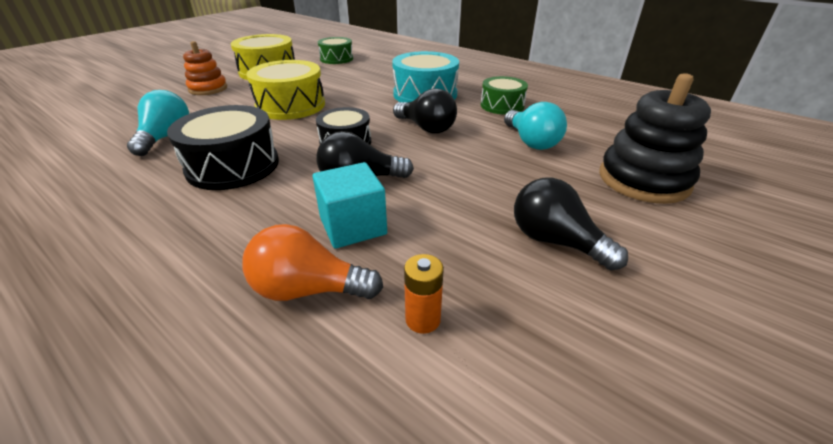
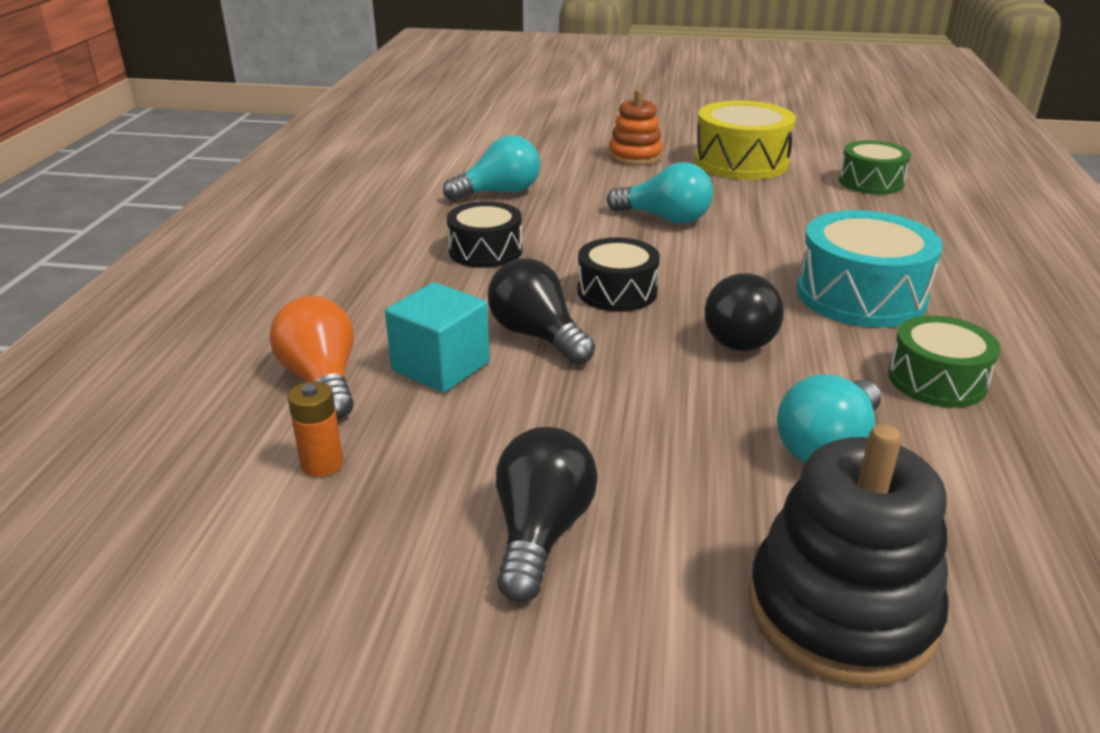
camera: 60 degrees right, 5 degrees down
(233, 166) = (485, 251): black drum -> black drum, size x0.64
(291, 105) = (665, 218): yellow drum -> turquoise light bulb

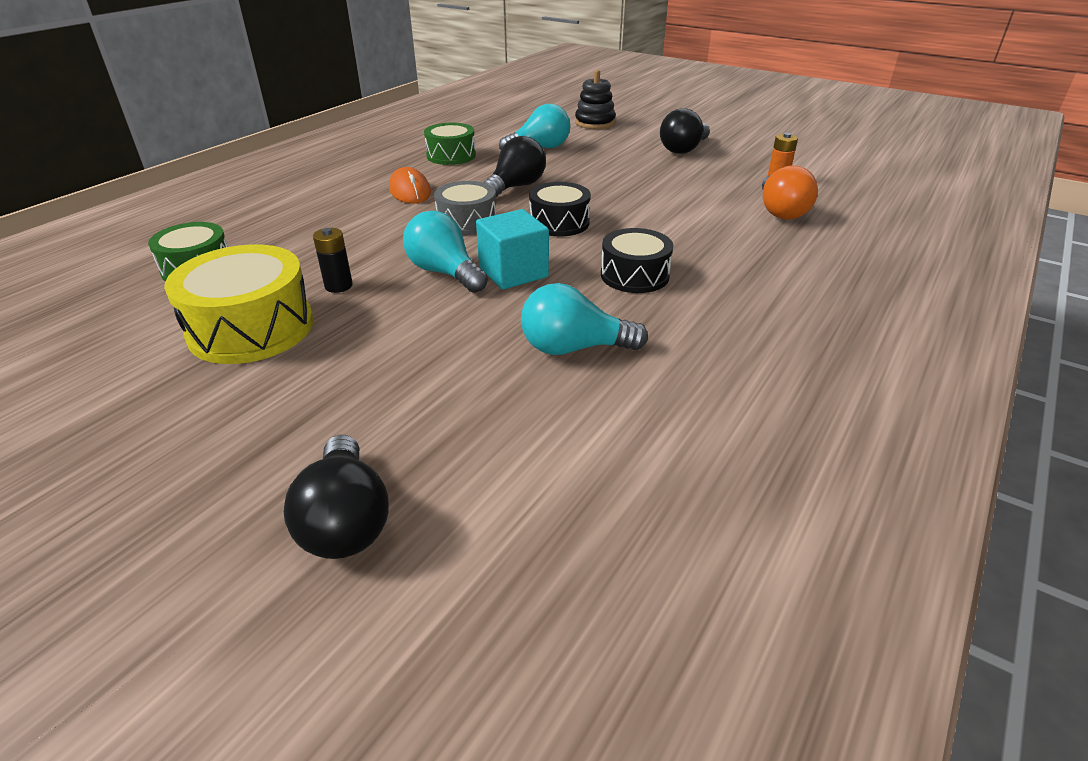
camera: 155 degrees left, 5 degrees up
(441, 366) = (705, 205): turquoise cube -> turquoise cube (513, 272)
(537, 336) = (636, 209): black light bulb -> black light bulb (346, 520)
(635, 156) = (346, 374): orange stacking toy -> none
(723, 270) = (467, 221): none -> grey drum
(734, 193) = (338, 286): none -> black battery
(841, 611) = (595, 123): black stacking toy -> black stacking toy, size x0.65
(860, 295) = (410, 191): turquoise drum -> orange mouse

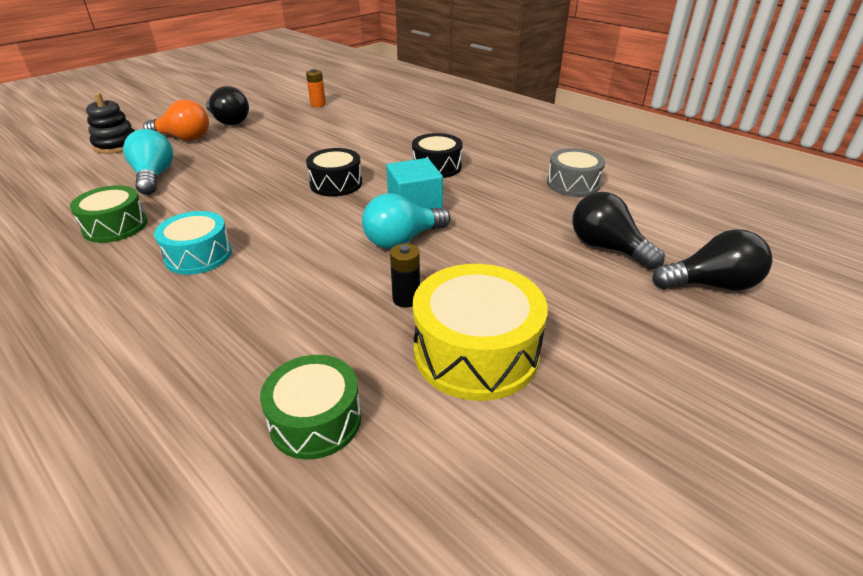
camera: 80 degrees left, 0 degrees up
(410, 191) = (198, 255): orange mouse -> turquoise drum
(467, 221) = (304, 225): grey drum -> grey drum (573, 184)
(515, 187) = (243, 196): black light bulb -> black light bulb (607, 248)
(573, 348) = (526, 197): turquoise light bulb -> none
(780, 211) = (367, 112): orange light bulb -> orange light bulb (184, 138)

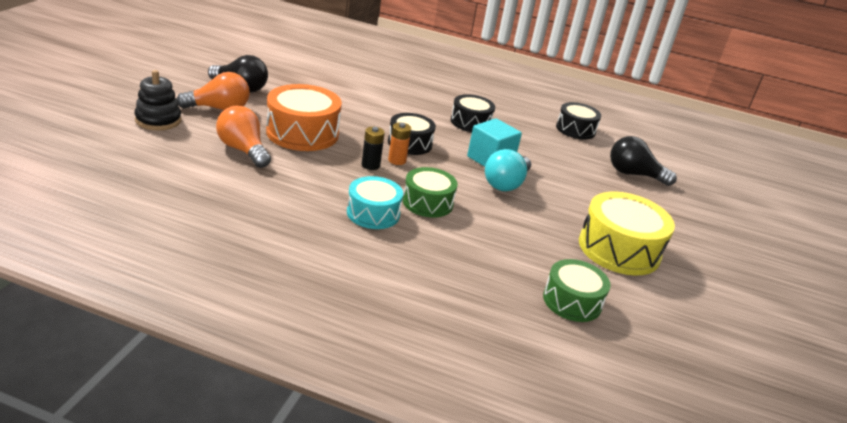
camera: 30 degrees left, 5 degrees down
(115, 226) = (271, 198): green drum -> green drum (427, 203)
(154, 177) = (243, 150): turquoise light bulb -> orange light bulb
(233, 165) = (302, 133): none -> orange drum
(318, 104) = (306, 66): orange battery -> orange battery (397, 160)
(406, 299) = (549, 224): black battery -> black battery (370, 165)
(573, 184) = (575, 129): grey drum -> black drum
(711, 284) = (704, 191): black light bulb -> none

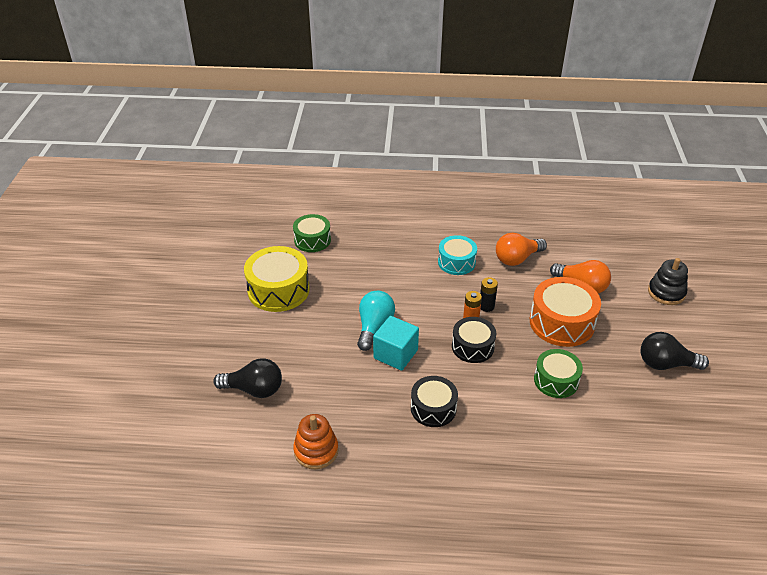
camera: 170 degrees right, 10 degrees up
(219, 109) = (647, 325): orange light bulb -> orange light bulb (517, 259)
(427, 203) = (426, 284): green drum -> green drum (556, 380)
(575, 129) = (316, 451): black drum -> orange stacking toy

